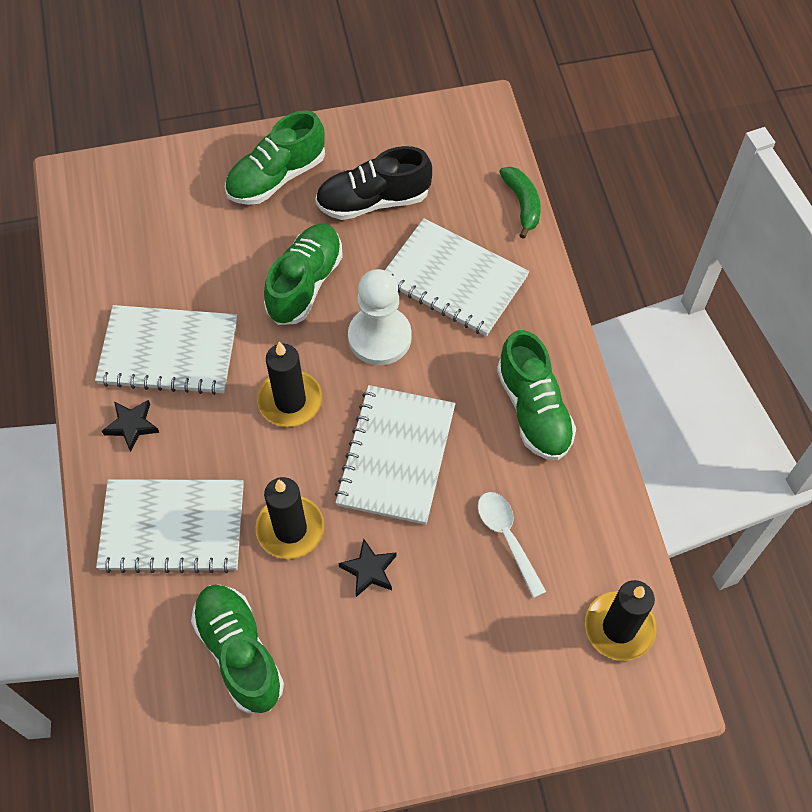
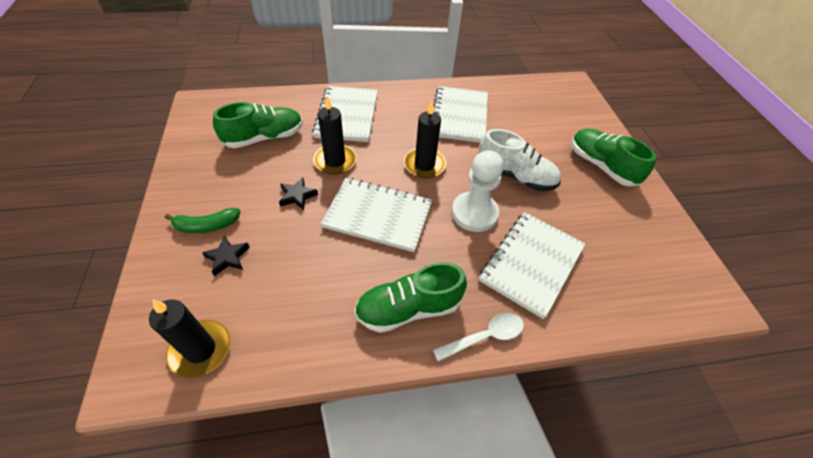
camera: 90 degrees right, 10 degrees down
(132, 425) = (411, 102): black star -> black star (227, 257)
(305, 284) = (515, 176): green shoe -> white shoe
(373, 201) = (595, 218): black shoe -> none
(507, 538) = (300, 277): white spoon -> white spoon (484, 337)
(522, 204) = (622, 325): green banana -> green banana (207, 226)

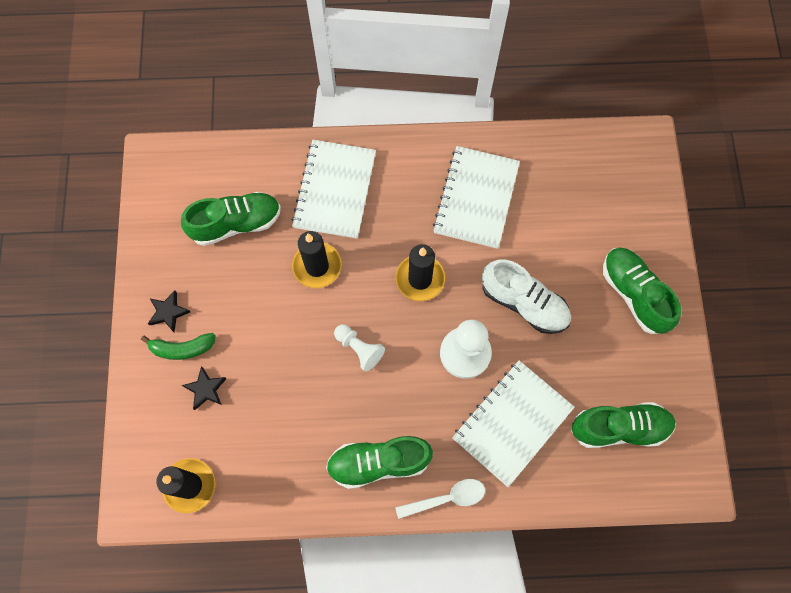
camera: 10 degrees right, 20 degrees up
(297, 196) = (274, 315): black star -> black star (168, 312)
(378, 216) = (359, 349): white notebook -> white pawn
(629, 260) = (619, 428): none -> green shoe

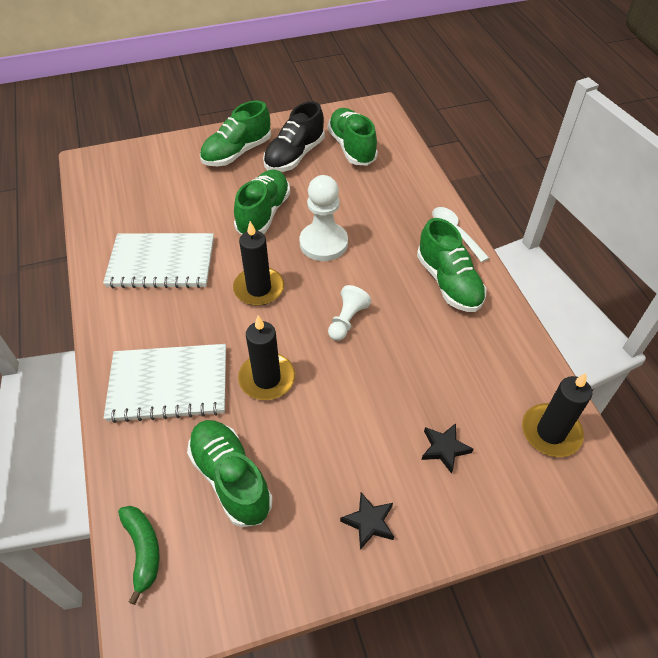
camera: 105 degrees left, 20 degrees down
(182, 348) = (408, 490): green banana -> green banana (143, 550)
(512, 423) = (374, 204): white notebook -> none
(524, 303) = (263, 213): white shoe -> green shoe
(616, 357) = (294, 156): none -> black shoe

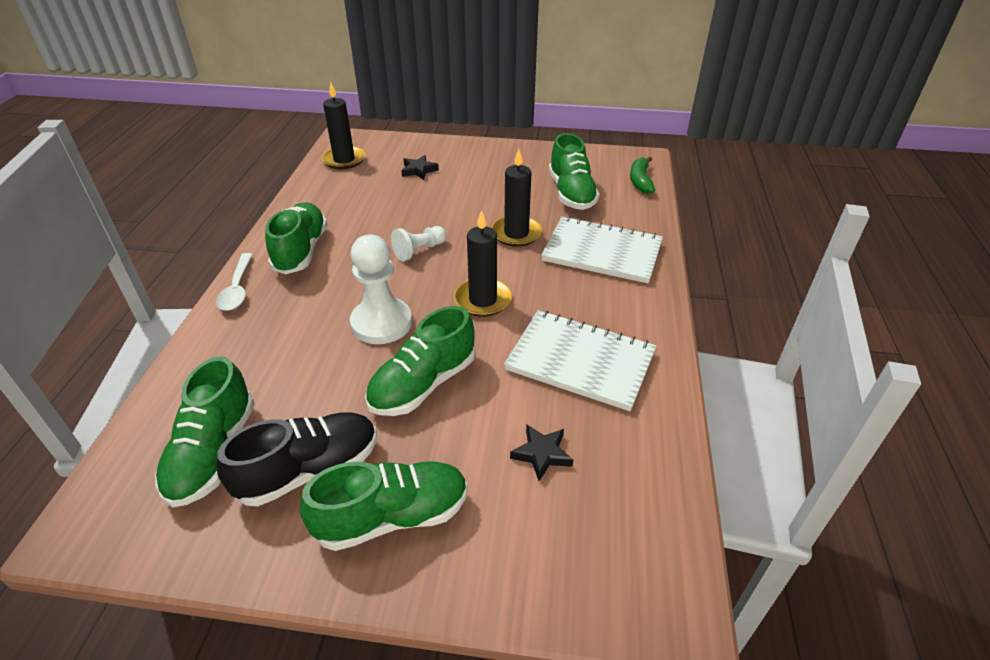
camera: 155 degrees left, 10 degrees down
(369, 522) = (493, 158): black star -> black star (542, 454)

